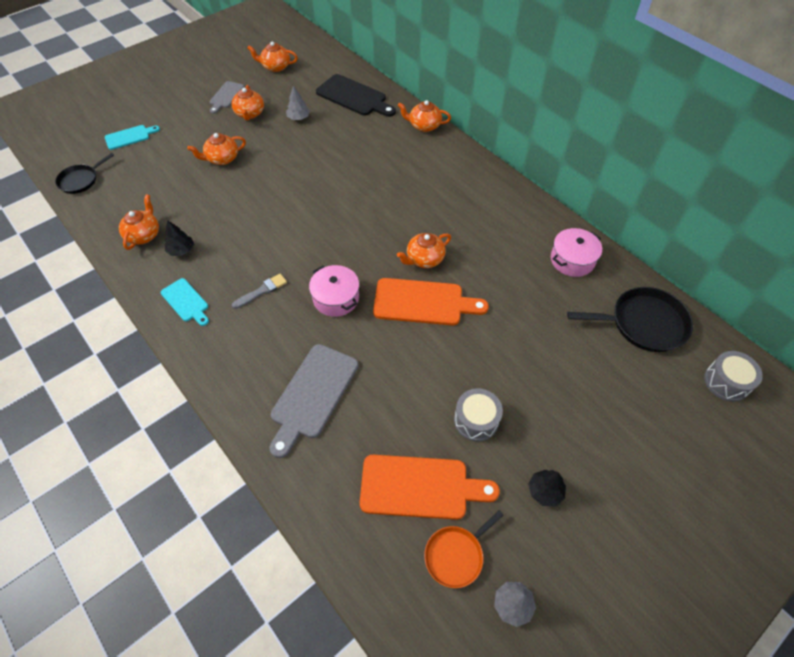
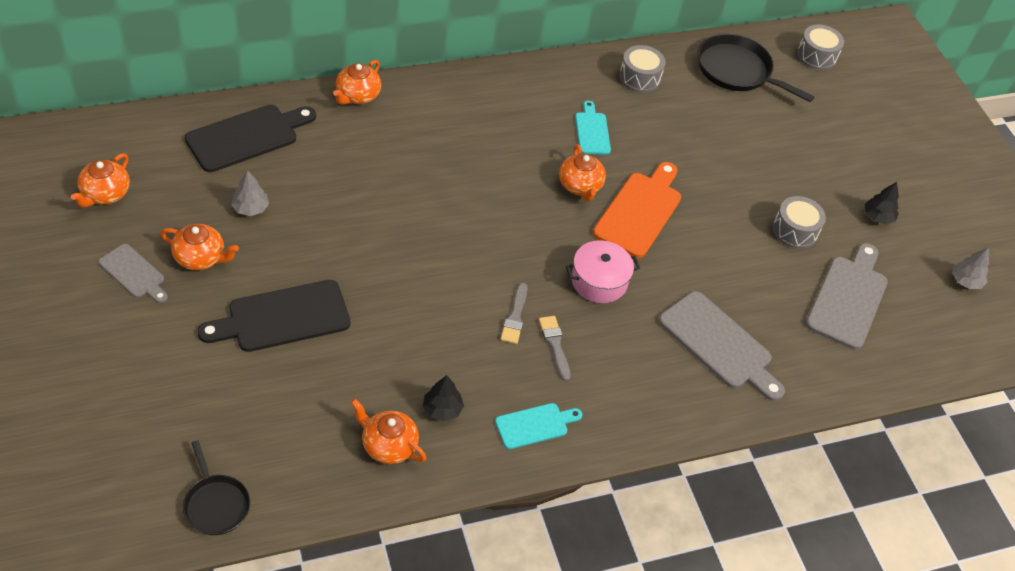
camera: 75 degrees left, 5 degrees down
(129, 137) = (148, 419): turquoise cutting board -> turquoise cutting board (592, 131)
(222, 159) = (282, 318): orange teapot -> black cutting board
(276, 262) = (515, 317): none -> grey brush
(420, 487) = (848, 298): orange cutting board -> grey cutting board
(456, 555) = (917, 299): orange pan -> none
(572, 260) = (639, 78): pink pot -> grey drum
(644, 323) = (737, 71): black pan -> black pan turned 75 degrees counterclockwise

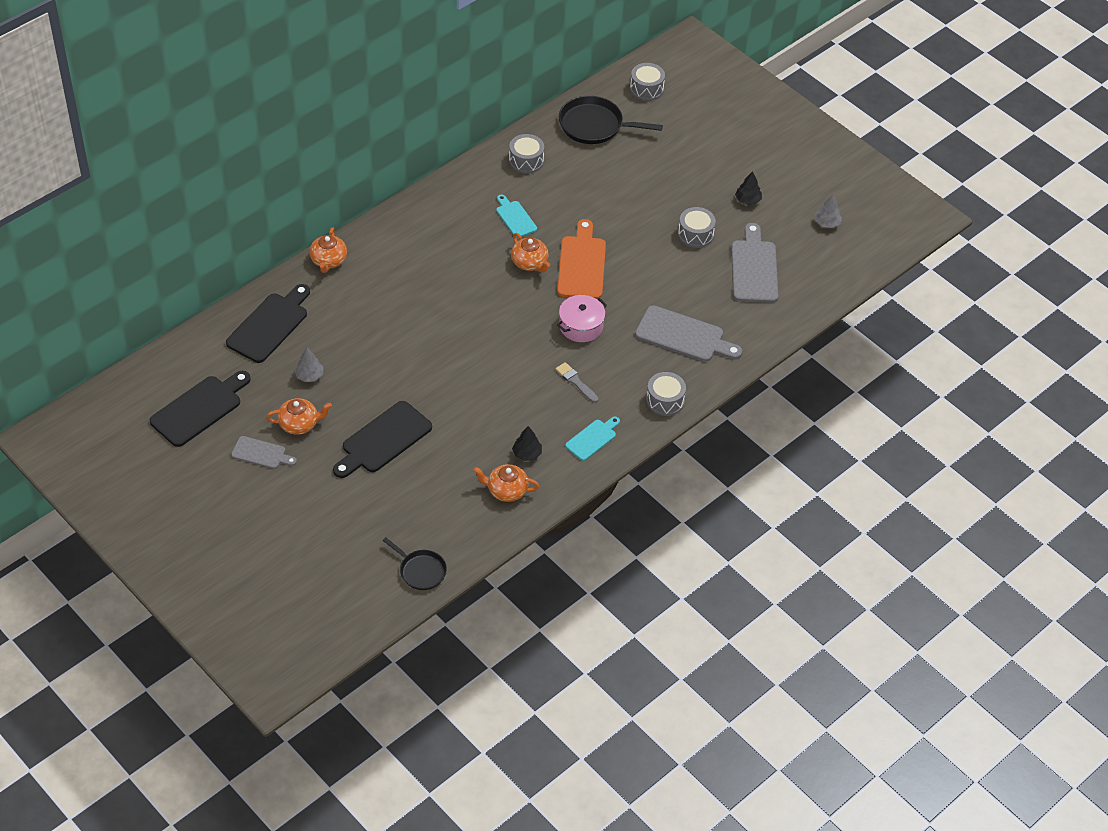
camera: 20 degrees left, 0 degrees up
(105, 194) = (199, 409): orange teapot -> black cutting board
(515, 317) = (538, 374): grey brush -> none
(653, 416) = (665, 401): none -> grey drum

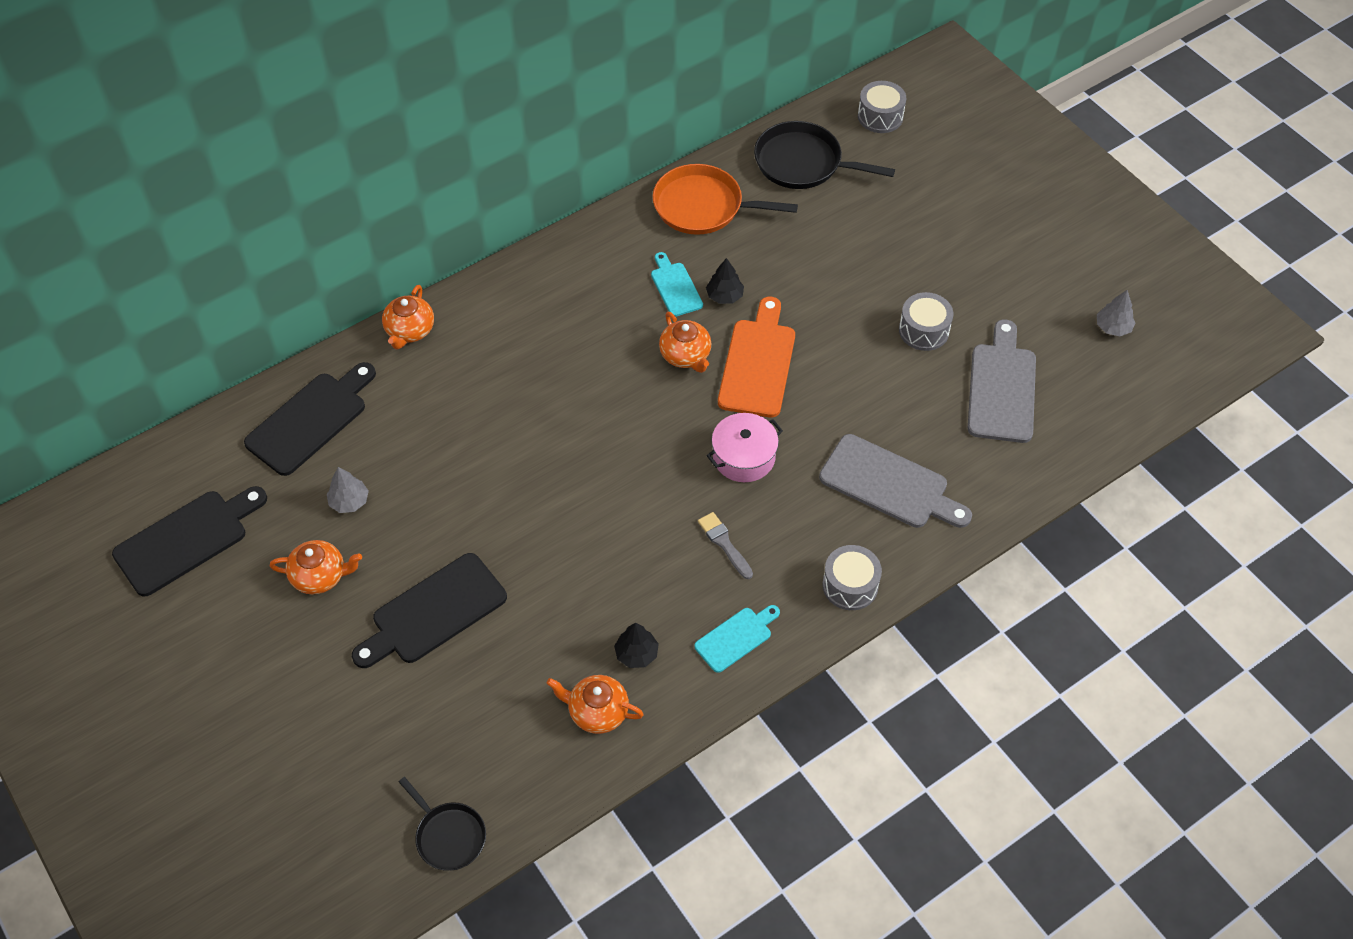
camera: 10 degrees right, 5 degrees up
(261, 453) = (257, 618): grey cutting board -> none
(526, 161) = (703, 206): grey drum -> orange pan
(747, 200) = (1003, 285): black tree -> black tree (724, 296)

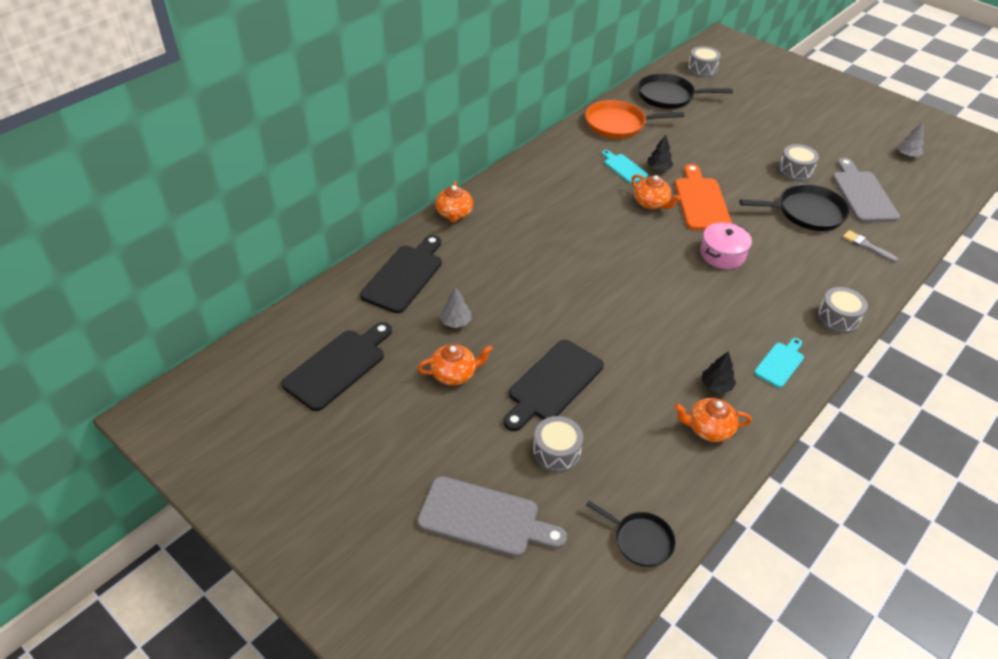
camera: 15 degrees left, 10 degrees down
(399, 705) = (556, 452): none -> grey drum
(724, 543) = (738, 307): grey brush -> grey brush (867, 246)
(889, 484) = (826, 256): grey cutting board -> grey cutting board (485, 518)
(901, 407) = (807, 212): none -> black pan

